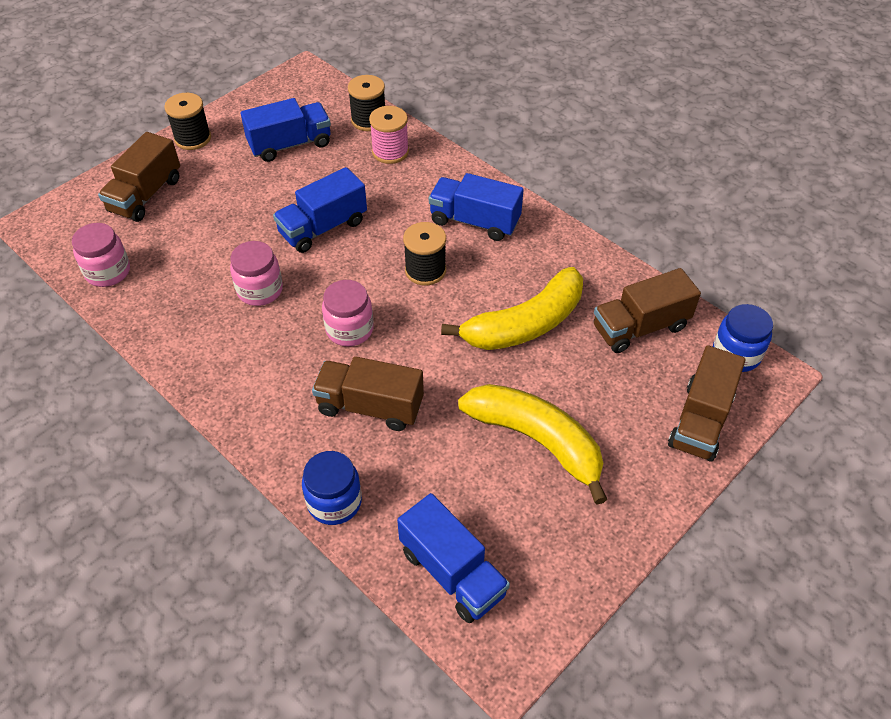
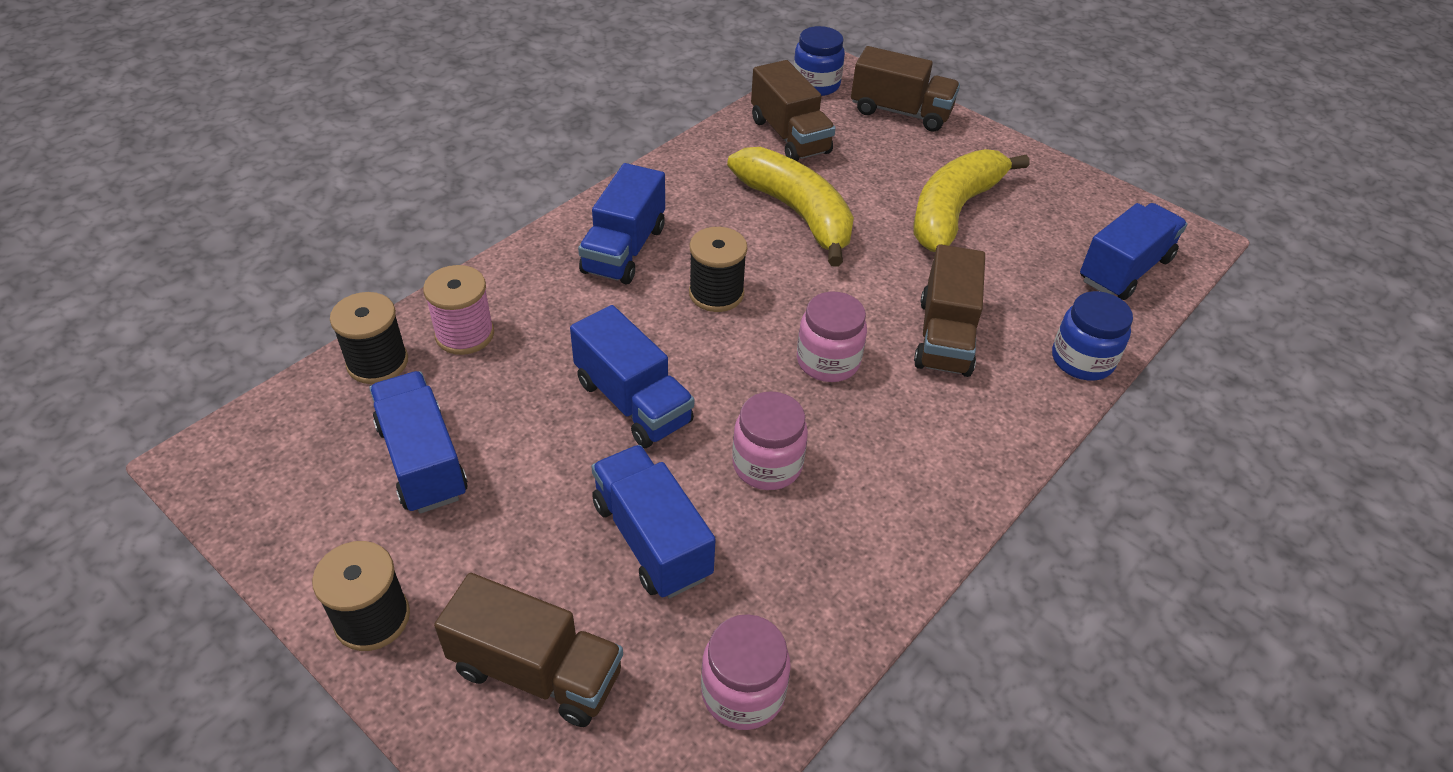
camera: 95 degrees left, 5 degrees down
(215, 236) = (652, 539): none -> blue truck

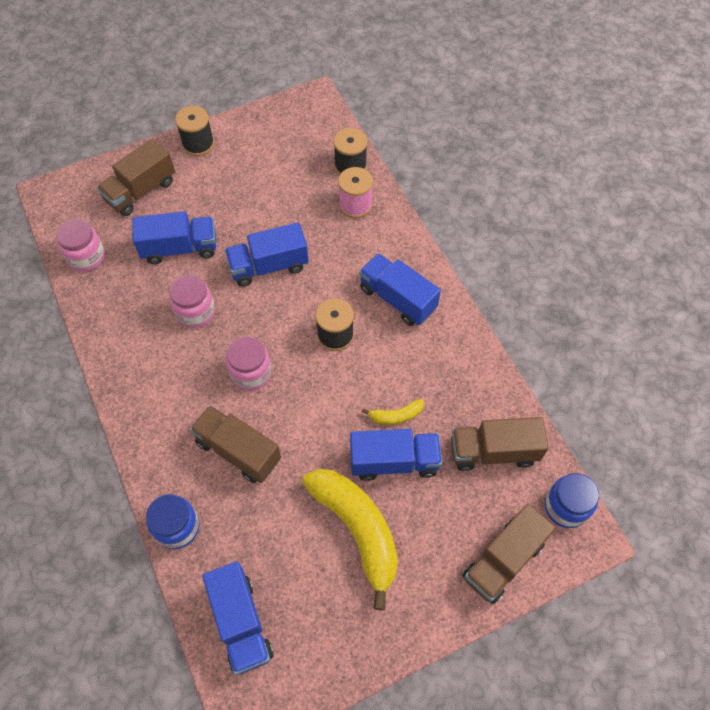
camera: 115 degrees right, 15 degrees up
(422, 461) = (274, 173): blue truck -> blue truck (394, 461)
(797, 213) = (396, 416): yellow banana -> yellow banana, size x0.44

